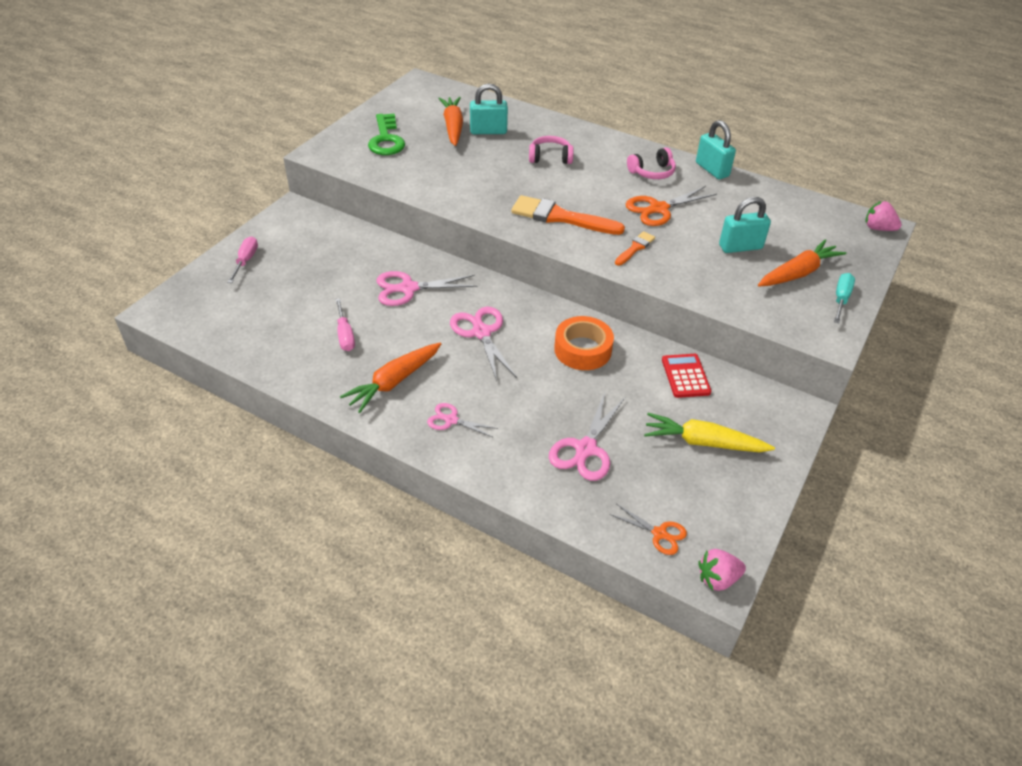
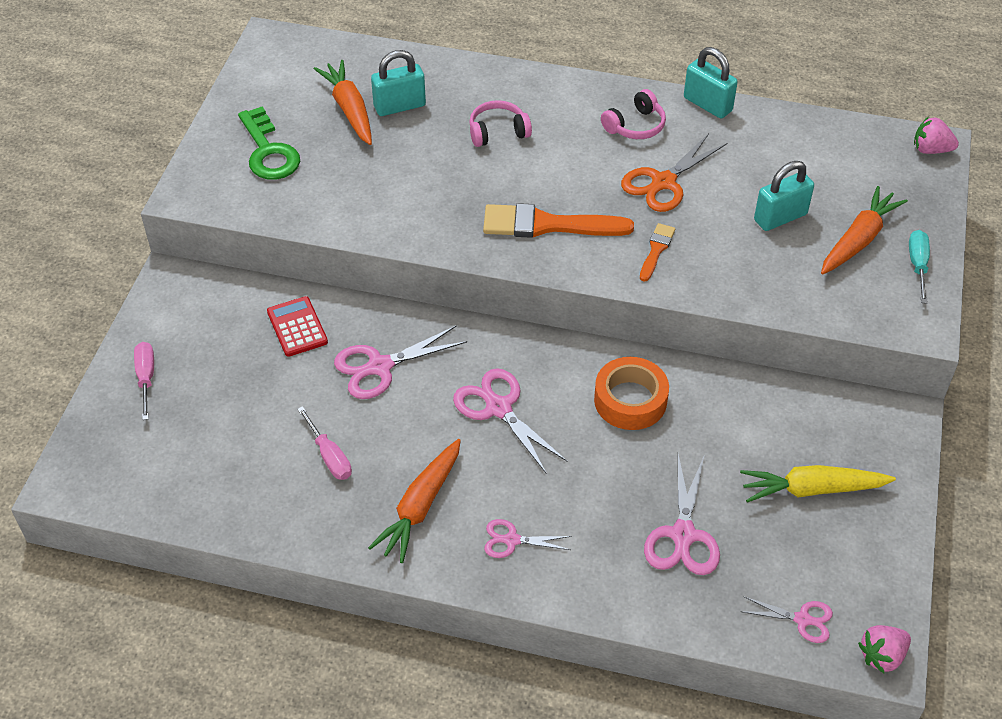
camera: 15 degrees left, 5 degrees up
(659, 533) = (802, 619): orange scissors -> pink scissors
(685, 376) = (763, 405): red calculator -> red calculator (297, 327)

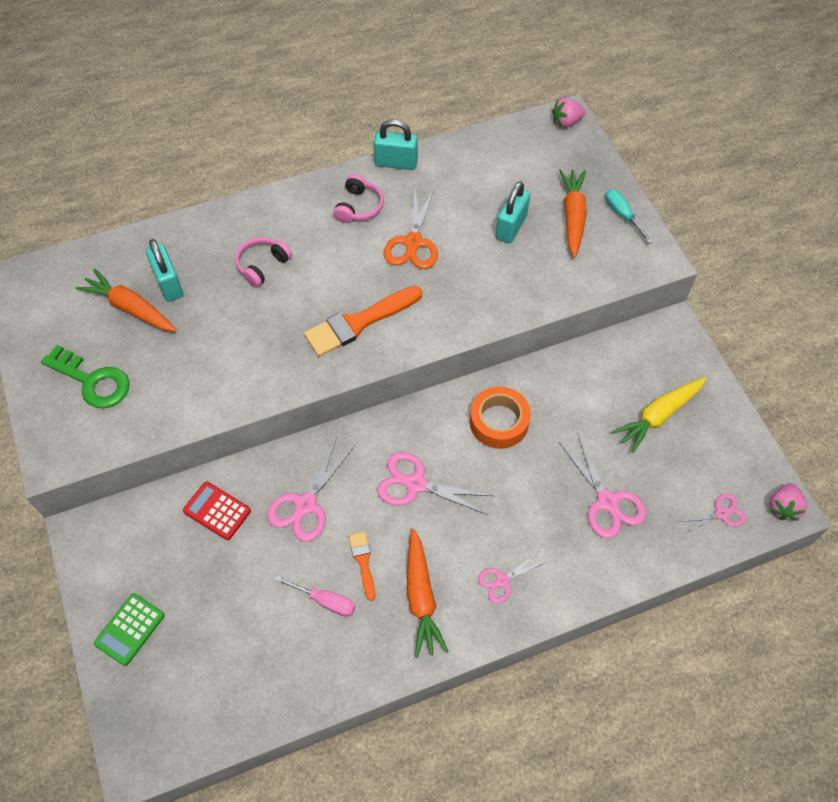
camera: 35 degrees left, 10 degrees up
(146, 378) = (130, 629): pink screwdriver -> green calculator
(399, 106) = (169, 284): turquoise padlock -> turquoise padlock turned 60 degrees counterclockwise
(656, 250) = (449, 300): orange brush -> orange brush (363, 562)

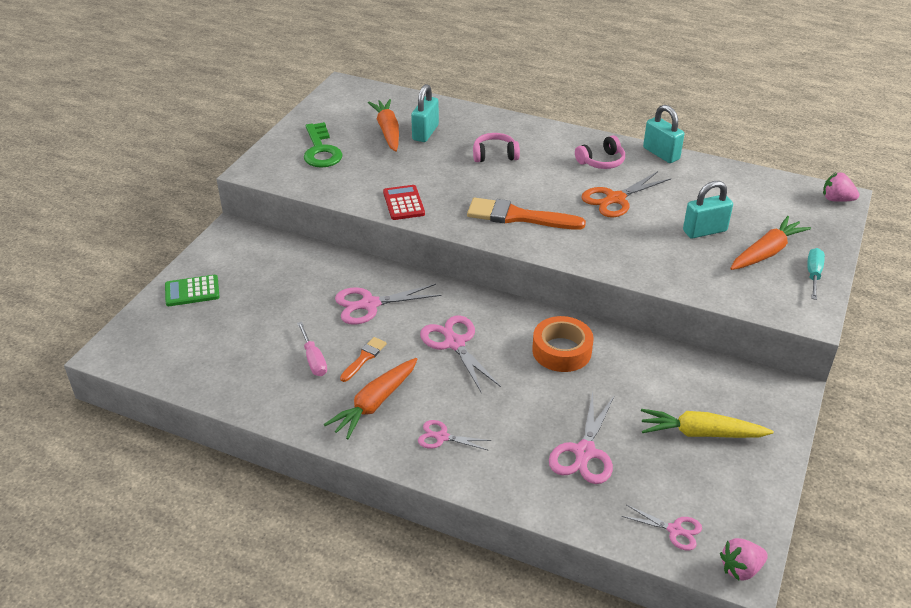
camera: 45 degrees right, 20 degrees down
(217, 511) = (314, 271): red calculator -> red calculator (403, 203)

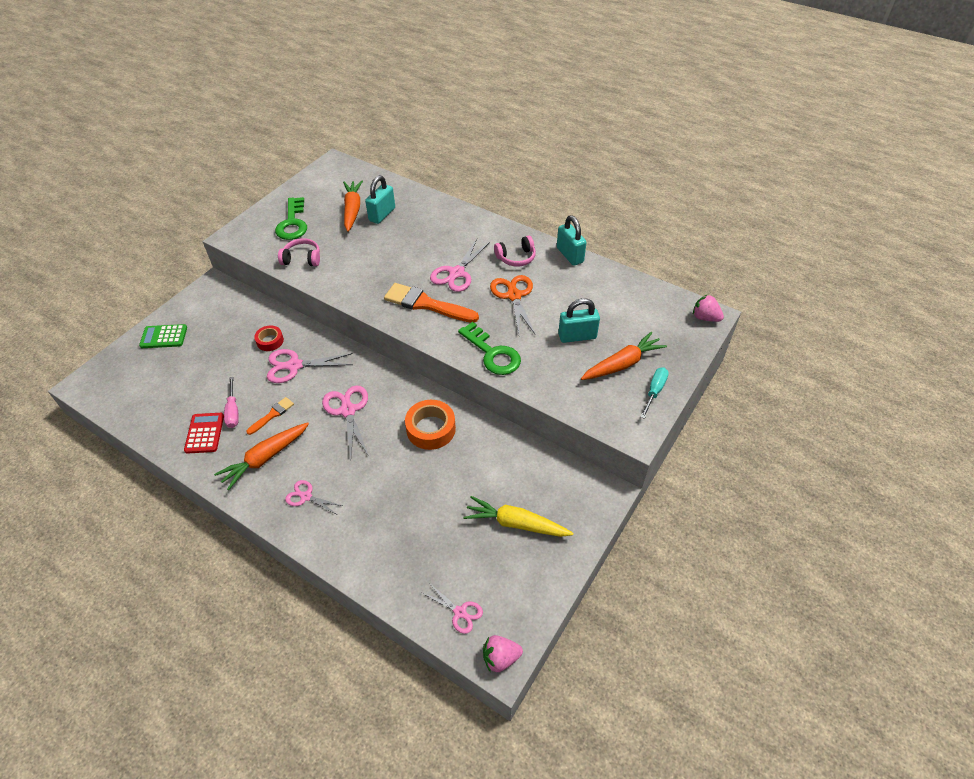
camera: 10 degrees right, 10 degrees up
(328, 282) = (270, 341): none -> red tape
(403, 203) = (339, 281): red calculator -> red calculator (204, 433)
(495, 155) = (430, 242): pink headphones -> pink headphones (302, 259)
(584, 452) = (414, 527): pink scissors -> pink scissors (457, 273)
(615, 199) = (514, 296): orange scissors -> orange scissors turned 105 degrees clockwise
(617, 257) = (493, 354): none -> green key

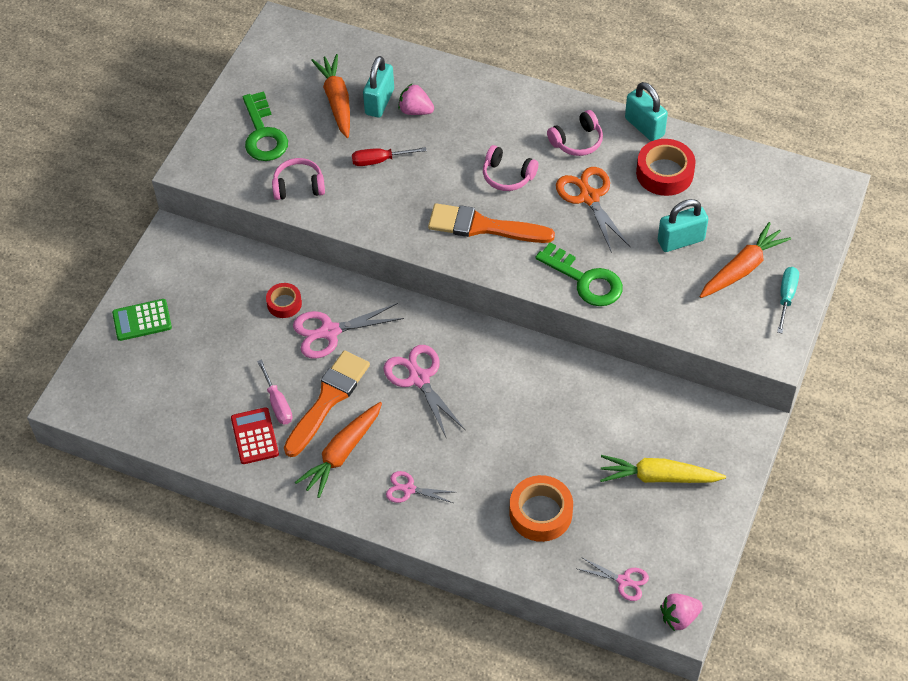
camera: 10 degrees left, 5 degrees up
(272, 415) = (328, 399): orange brush -> orange brush, size x1.94
(367, 250) = (380, 160): none -> red screwdriver
(431, 429) = (527, 384): orange tape -> orange tape (540, 513)
(457, 273) = (507, 176): pink scissors -> pink headphones
(577, 287) = (664, 173): none -> red tape
(705, 317) = (828, 190): pink strawberry -> pink strawberry (415, 110)

